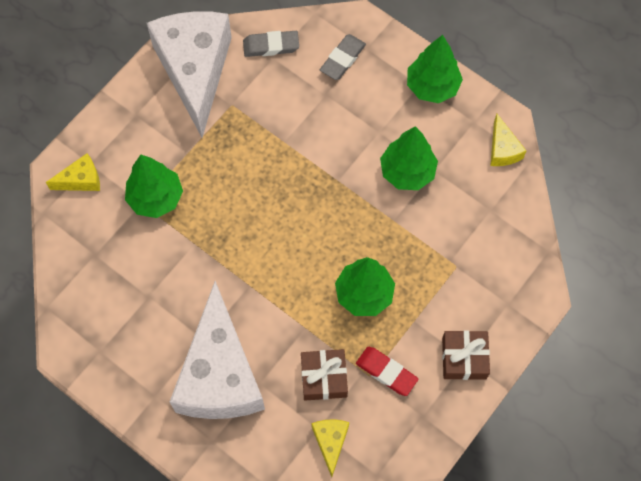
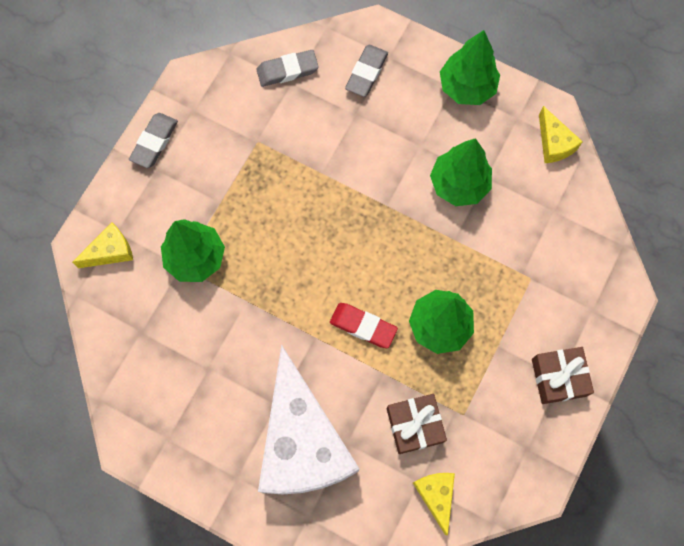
camera: 10 degrees left, 5 degrees up
(139, 90) = (154, 142): none -> grey eraser
(195, 71) = (211, 111): white cheese -> none
(386, 372) = (480, 407): red eraser -> red eraser (363, 326)

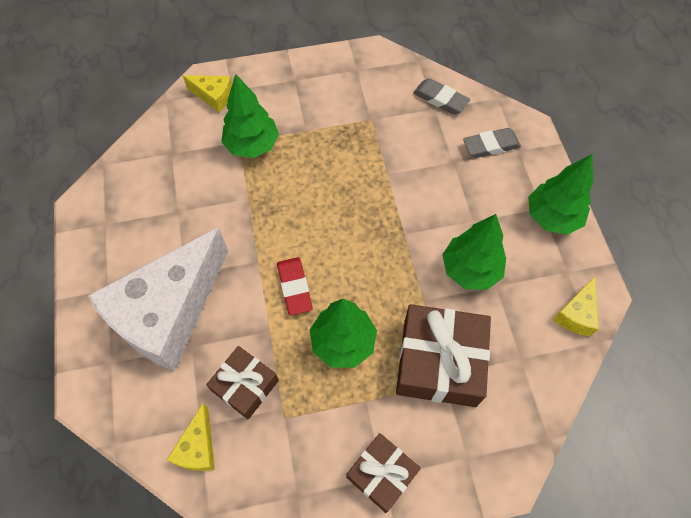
camera: 50 degrees right, 10 degrees down
(154, 142) = (312, 65): grey eraser -> none
(436, 495) = (198, 447): yellow cheese -> yellow cheese turned 150 degrees clockwise
(511, 269) = (439, 362): none -> brown gift

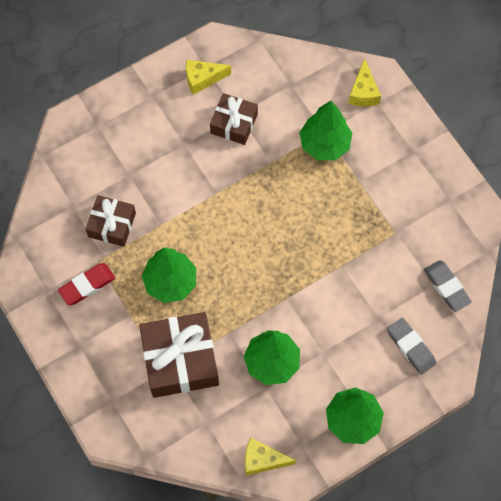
camera: 70 degrees right, 5 degrees up
(169, 313) = (148, 147): white cheese -> none
(198, 447) = (57, 212): yellow cheese -> yellow cheese (202, 79)
(294, 287) = (203, 229): red eraser -> red eraser (87, 285)
(382, 474) = (80, 343): brown gift -> brown gift (234, 124)
(440, 99) = (446, 287): grey eraser -> grey eraser turned 45 degrees counterclockwise

